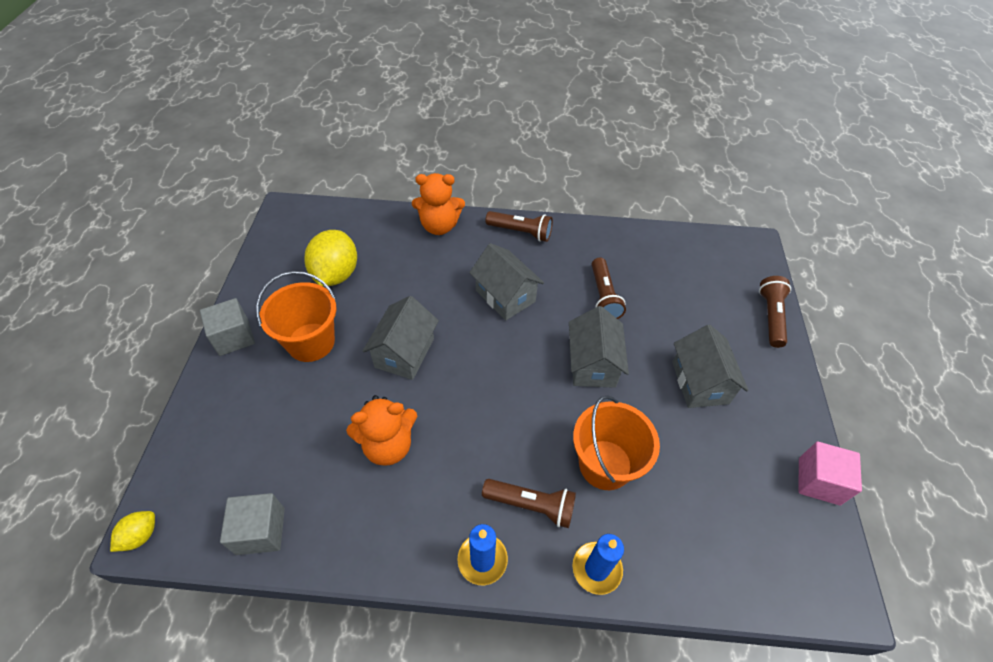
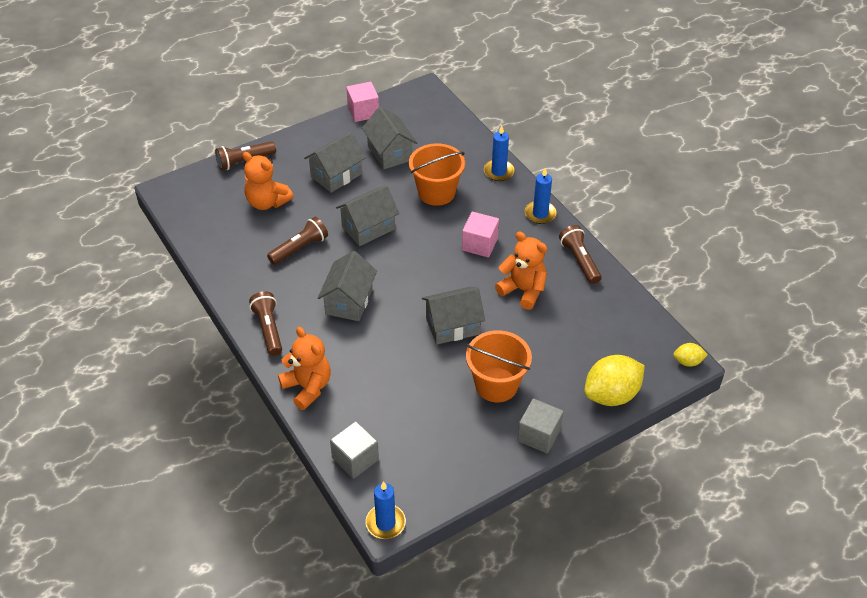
camera: 125 degrees left, 5 degrees down
(260, 531) = (626, 311): grey cube -> grey cube (355, 459)
(284, 208) = (385, 523): none -> blue candle
(336, 274) = (424, 419): yellow lemon -> yellow lemon (611, 395)
(487, 451) = (479, 244): none -> pink cube
(531, 505) = (492, 210): brown flashlight -> brown flashlight (579, 261)
(690, 304) = (267, 202): none -> orange teddy bear
(712, 460) = (390, 153): none -> grey house

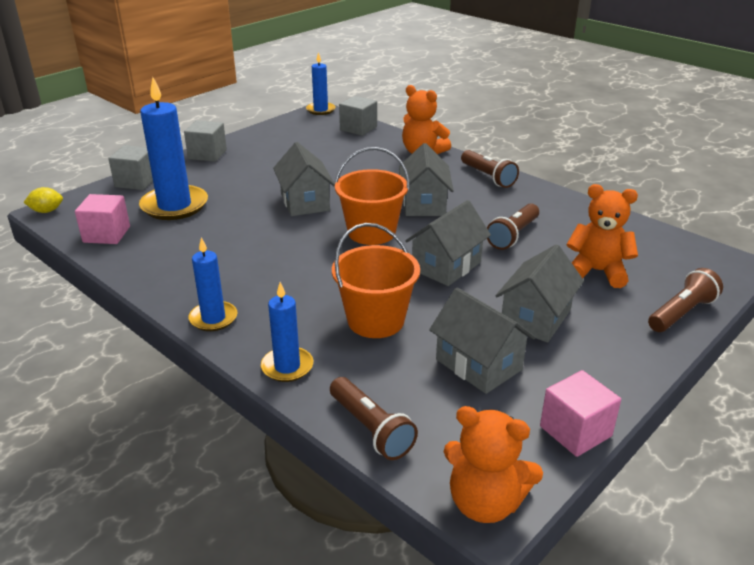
camera: 165 degrees right, 15 degrees down
(452, 326) = (305, 202): grey house -> grey house turned 75 degrees counterclockwise
(479, 244) = (294, 271): pink cube -> pink cube (106, 234)
(496, 385) = (250, 174): orange bucket -> orange bucket (371, 232)
(523, 290) = (231, 238): orange teddy bear -> orange teddy bear (485, 502)
(571, 345) = (174, 206): none -> blue candle
(579, 261) = (158, 275): brown flashlight -> brown flashlight (371, 429)
(611, 395) = (136, 182): yellow lemon -> grey cube

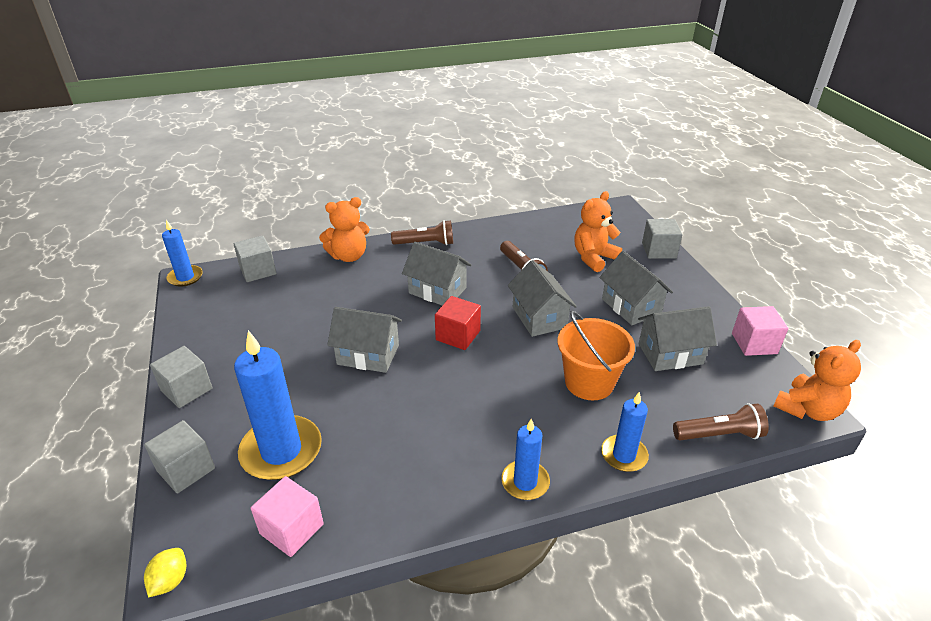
camera: 60 degrees left, 5 degrees up
(371, 232) = (458, 335): orange bucket -> red cube
(681, 313) = (659, 250): brown flashlight -> grey cube

